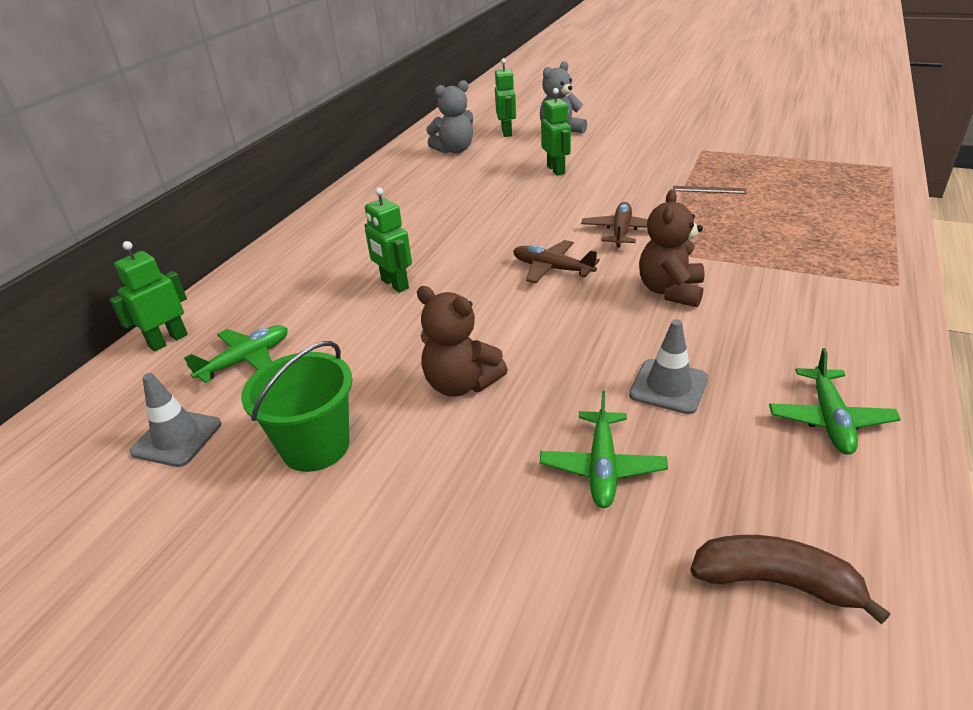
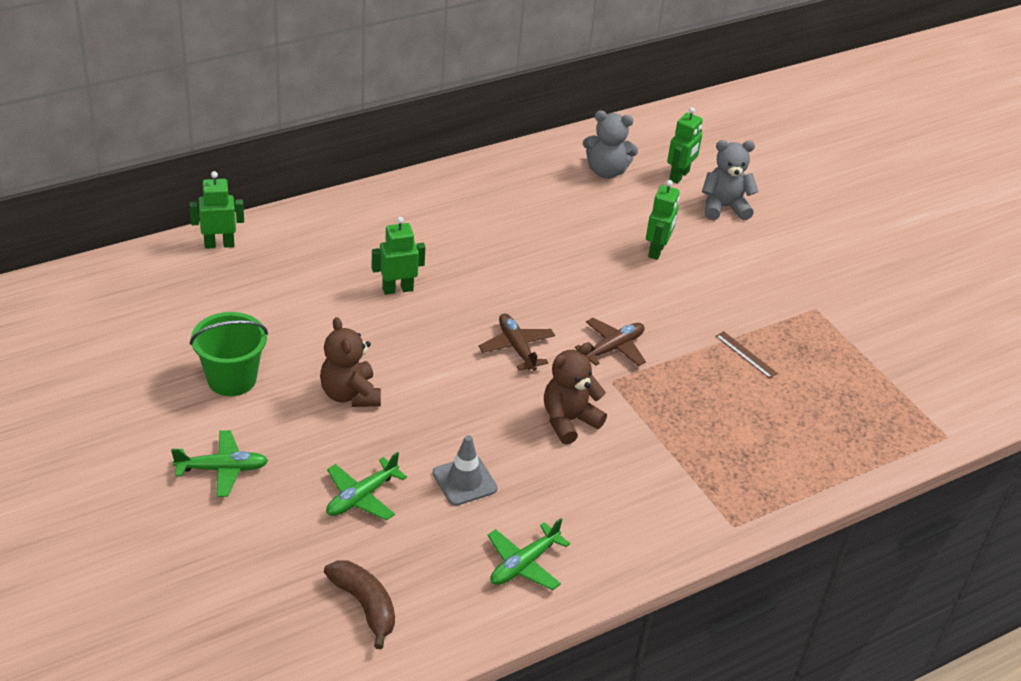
camera: 30 degrees right, 5 degrees up
(177, 438) = (168, 323): grey traffic cone -> none
(246, 360) = (249, 291): green plane -> green plane (222, 469)
(394, 284) = (397, 289): green robot -> green robot turned 75 degrees clockwise

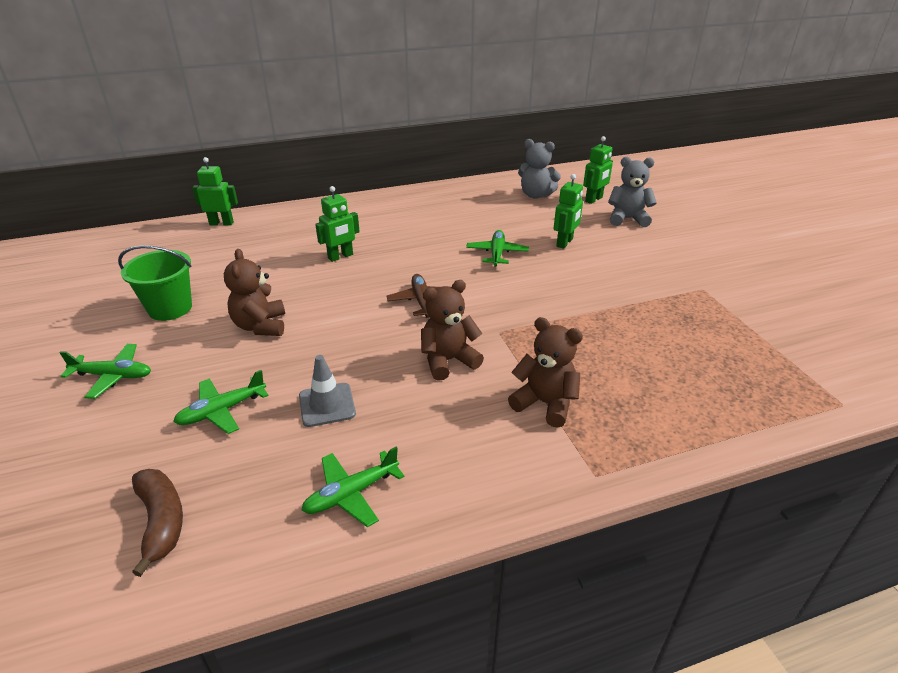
camera: 15 degrees right, 5 degrees down
(397, 289) = (340, 256): green robot -> green robot turned 150 degrees clockwise
(581, 272) = (497, 253): none -> green plane
(613, 348) = (508, 306): brown plane -> none
(676, 460) = (545, 403): none -> brown teddy bear
(746, 354) = (632, 319): brown ruler -> none

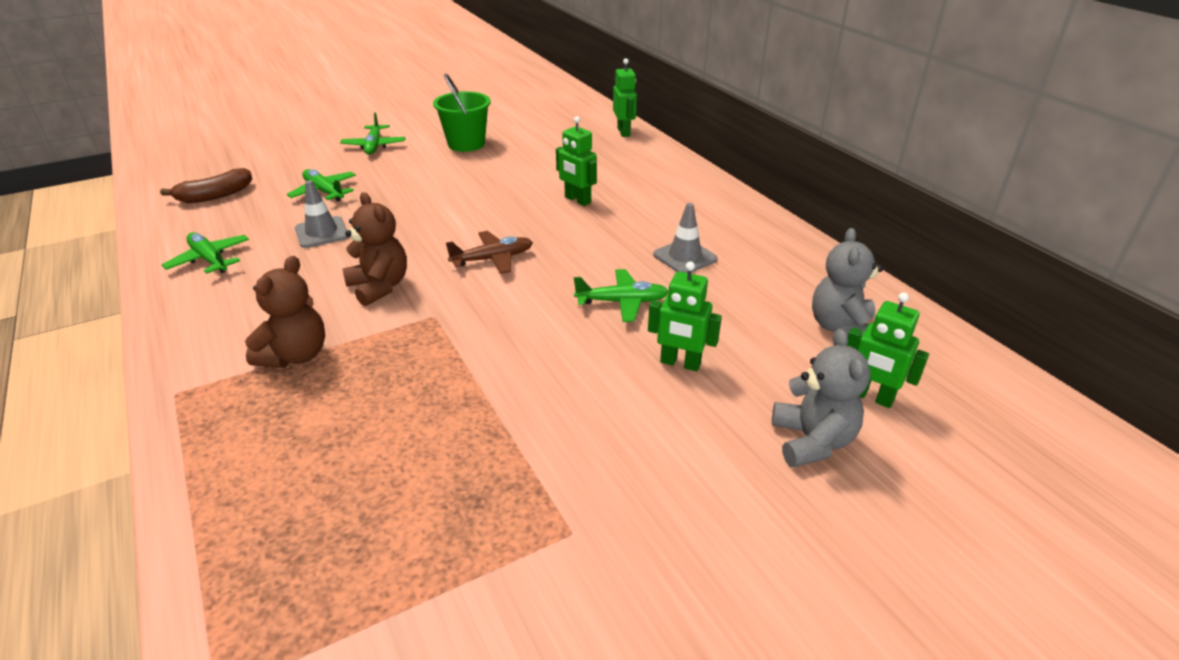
camera: 80 degrees right, 0 degrees up
(261, 326) = (441, 184): brown teddy bear -> none
(447, 226) = (685, 257): none -> grey traffic cone

